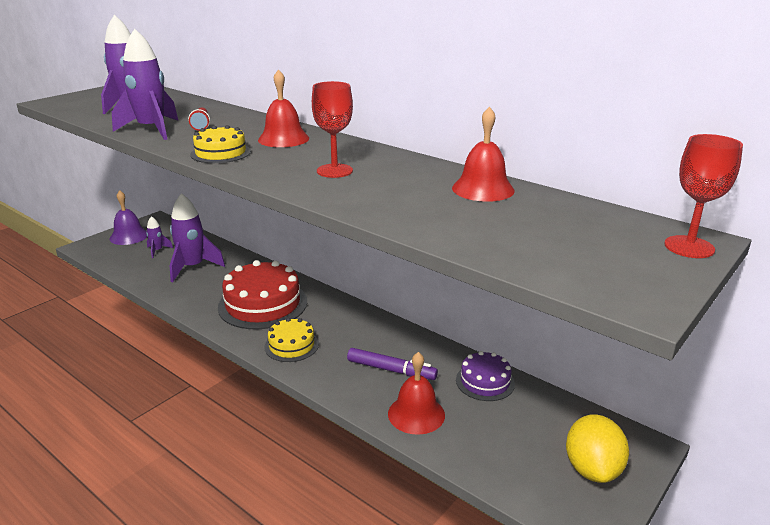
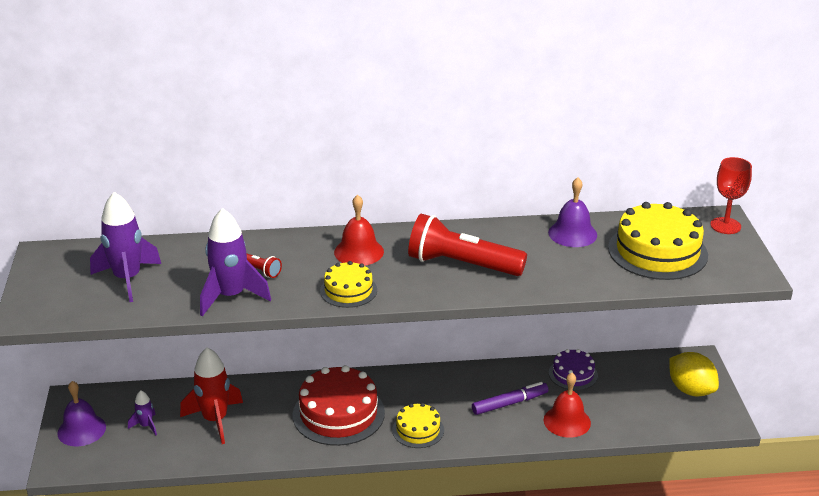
camera: 45 degrees left, 5 degrees up
(193, 267) = (215, 420): purple rocket -> red rocket
(334, 171) = (462, 265): red goblet -> red flashlight
(483, 189) = (572, 233): red bell -> purple bell
(547, 233) = (657, 251): none -> yellow cake

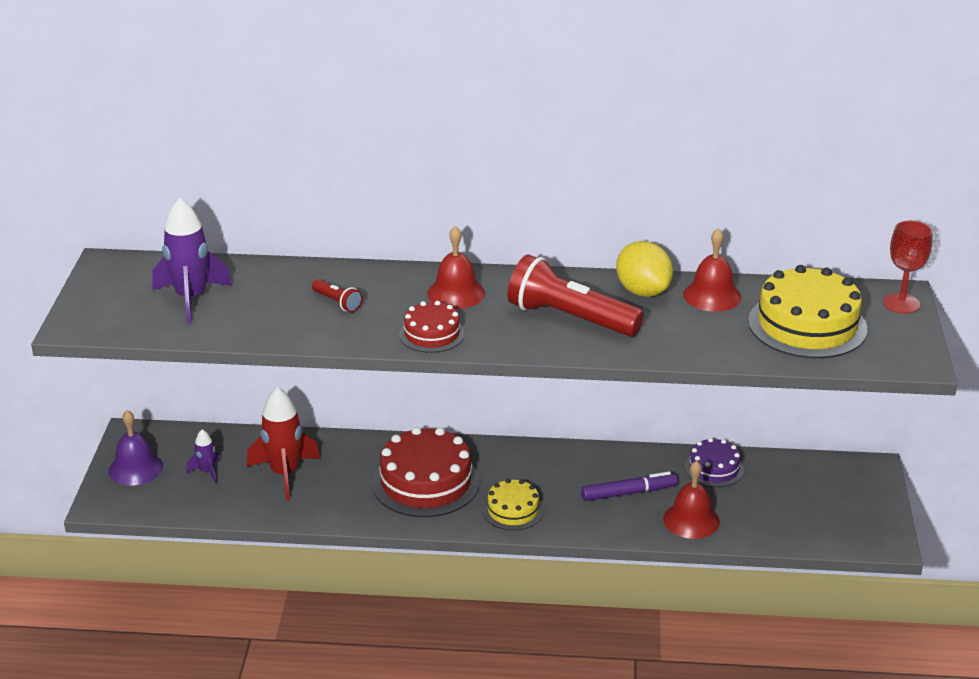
camera: 10 degrees right, 0 degrees up
(231, 296) = (299, 328): purple rocket -> none
(348, 290) = (432, 334): yellow cake -> red cake
(572, 233) = (712, 296): purple bell -> red bell
(690, 390) = (852, 501): yellow lemon -> yellow lemon (643, 291)

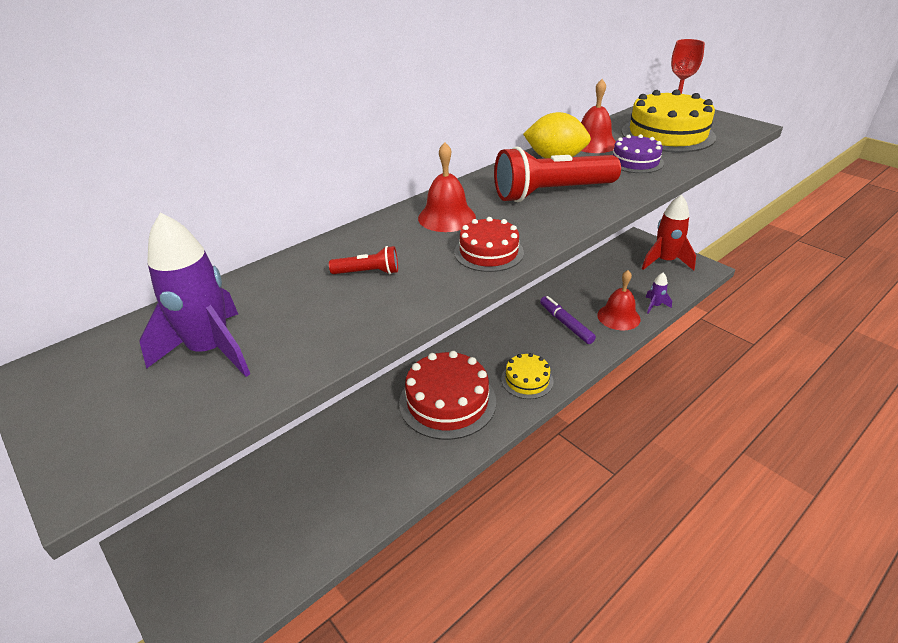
camera: 45 degrees left, 5 degrees up
(135, 468) = (189, 573): purple bell -> none
(207, 472) = (266, 522): purple rocket -> purple rocket (654, 306)
(285, 474) = (338, 472): red rocket -> red rocket (665, 261)
(628, 493) = (566, 324): purple marker -> purple marker turned 60 degrees counterclockwise
(714, 468) = (579, 283): purple cake -> purple cake (635, 161)

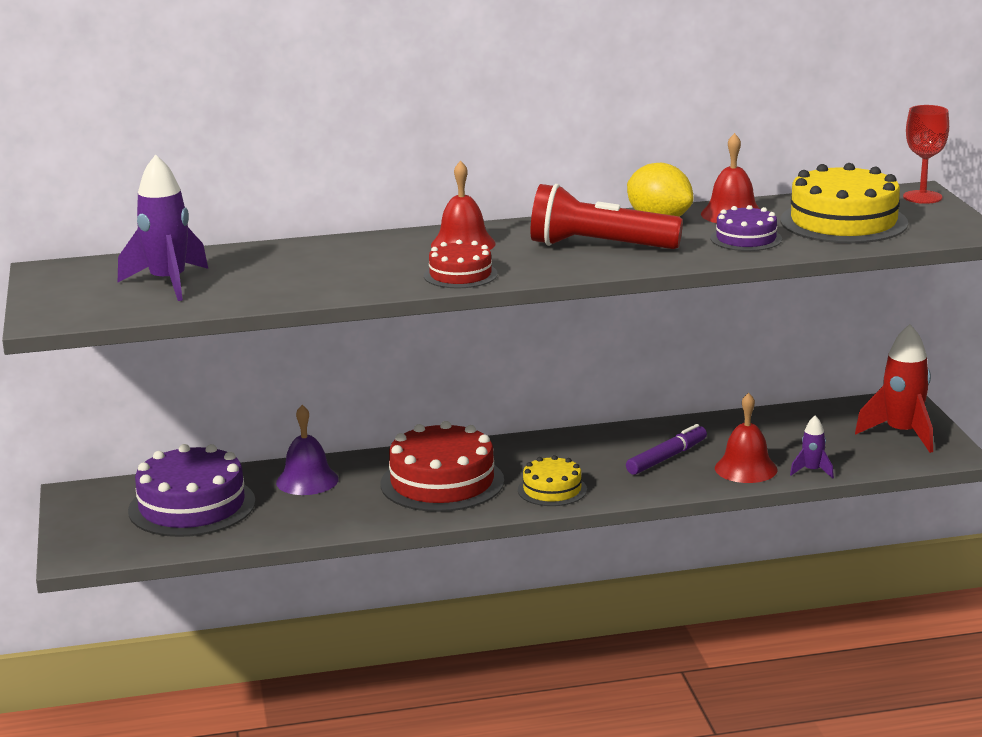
camera: 30 degrees right, 15 degrees down
(268, 512) = (192, 506): none -> purple cake
(345, 439) = (307, 480): none -> purple bell
(368, 272) = (338, 266): red flashlight -> none
(566, 324) = (667, 458): purple marker -> purple marker turned 45 degrees clockwise

